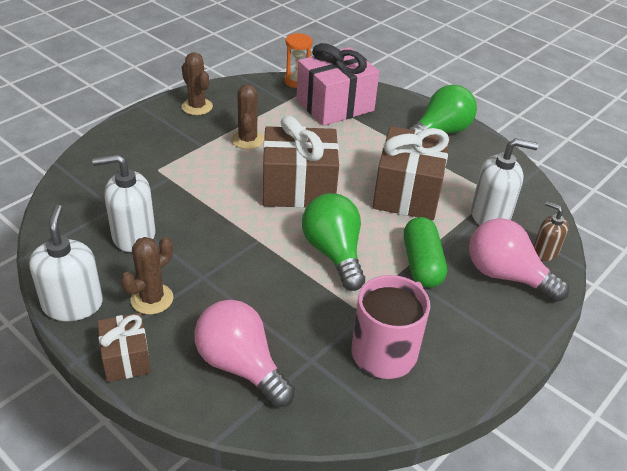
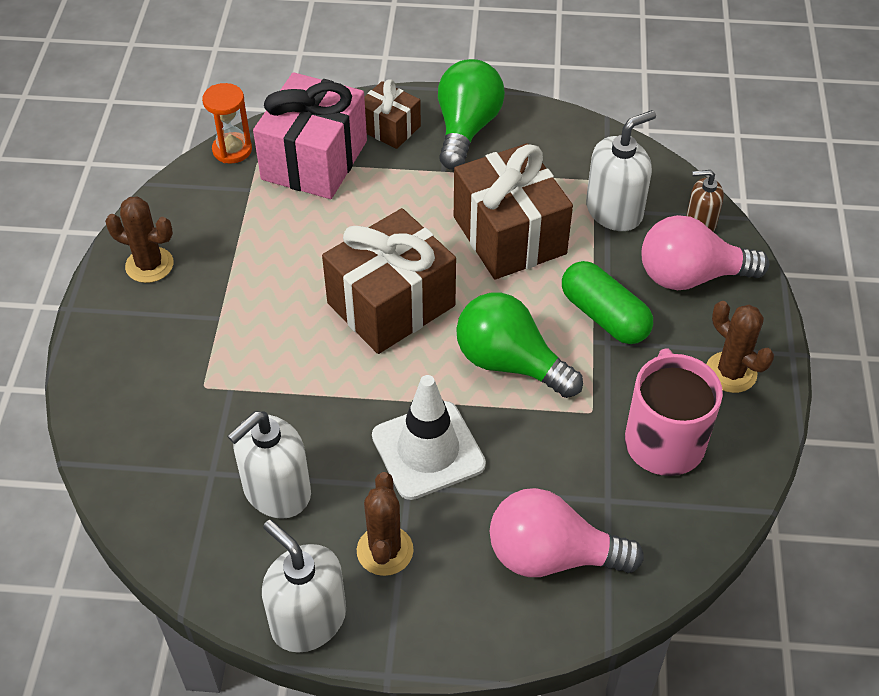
camera: 35 degrees left, 10 degrees up
(126, 358) = (434, 634): brown gift -> brown gift (389, 128)
(235, 266) = (428, 450): none -> white traffic cone
(247, 140) = (265, 275): brown cactus -> brown cactus (731, 372)

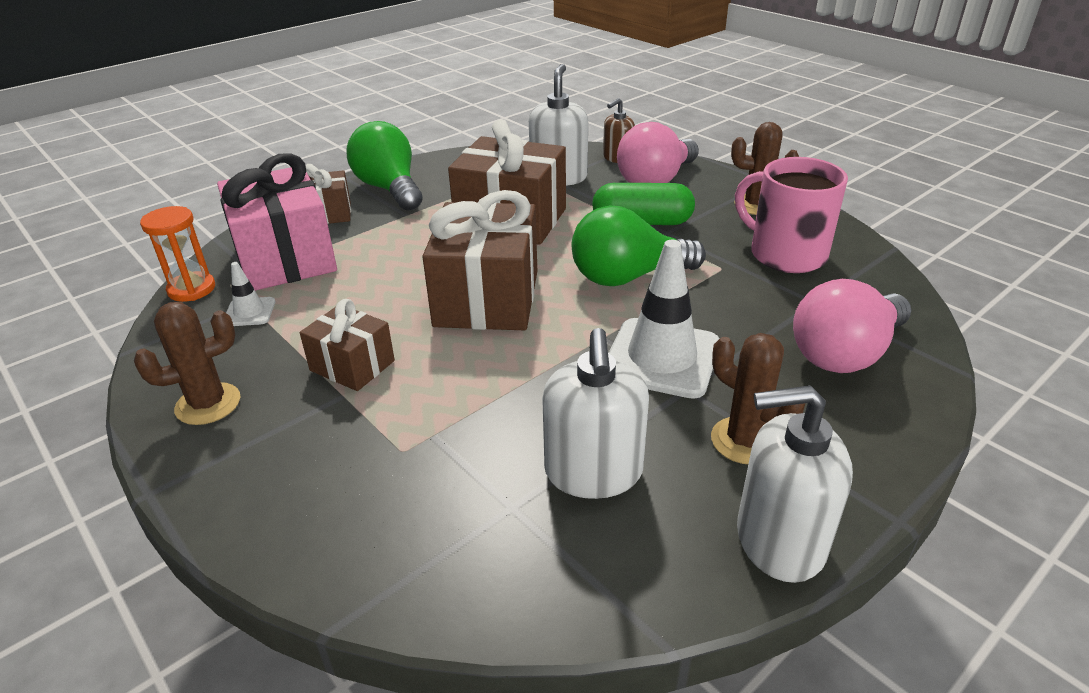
camera: 45 degrees left, 15 degrees down
(242, 200) = (249, 312): none -> white traffic cone
(248, 297) = (352, 366): none -> brown gift

